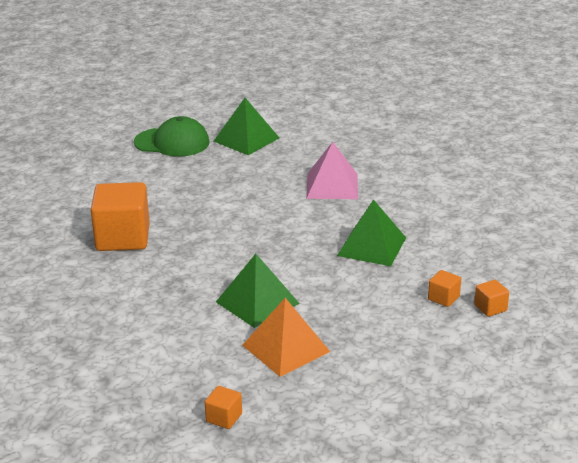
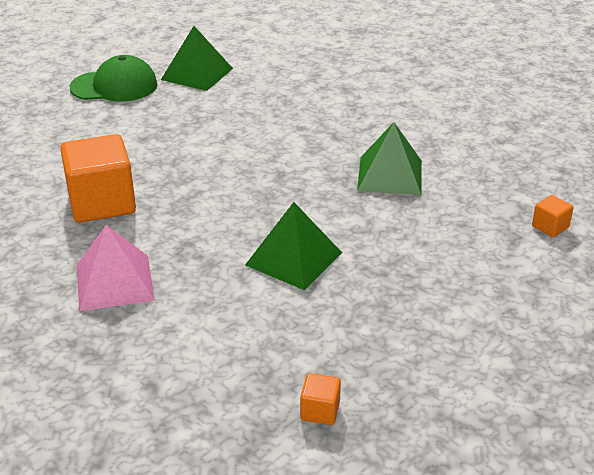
camera: 15 degrees left, 5 degrees up
(286, 348) = (352, 309): orange pyramid -> none
(332, 186) = (314, 114): pink pyramid -> pink pyramid (114, 282)
(443, 298) = (495, 223): orange cube -> none

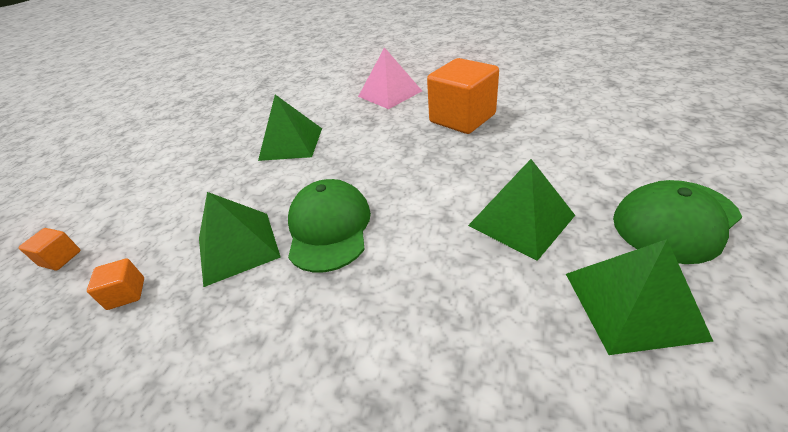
camera: 155 degrees right, 5 degrees up
(189, 116) = (521, 220): none -> green pyramid
(314, 161) = (329, 228): none -> green cap
(320, 411) = (238, 97): orange cube -> orange cube (126, 293)

